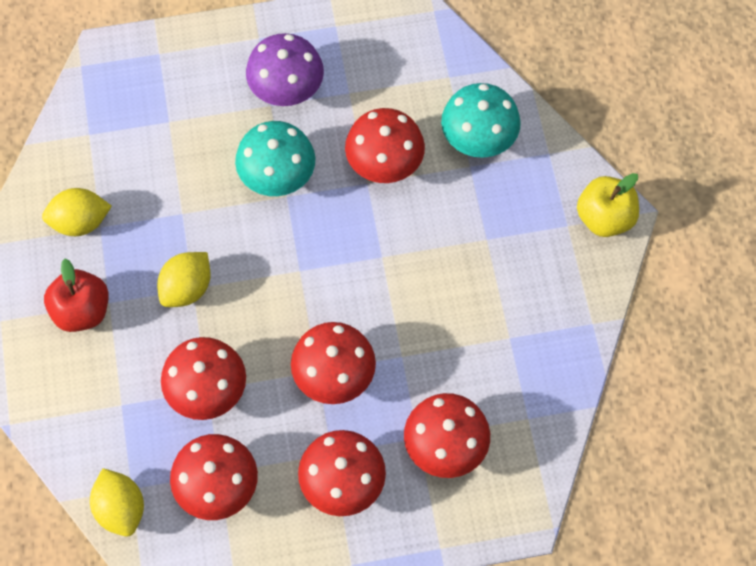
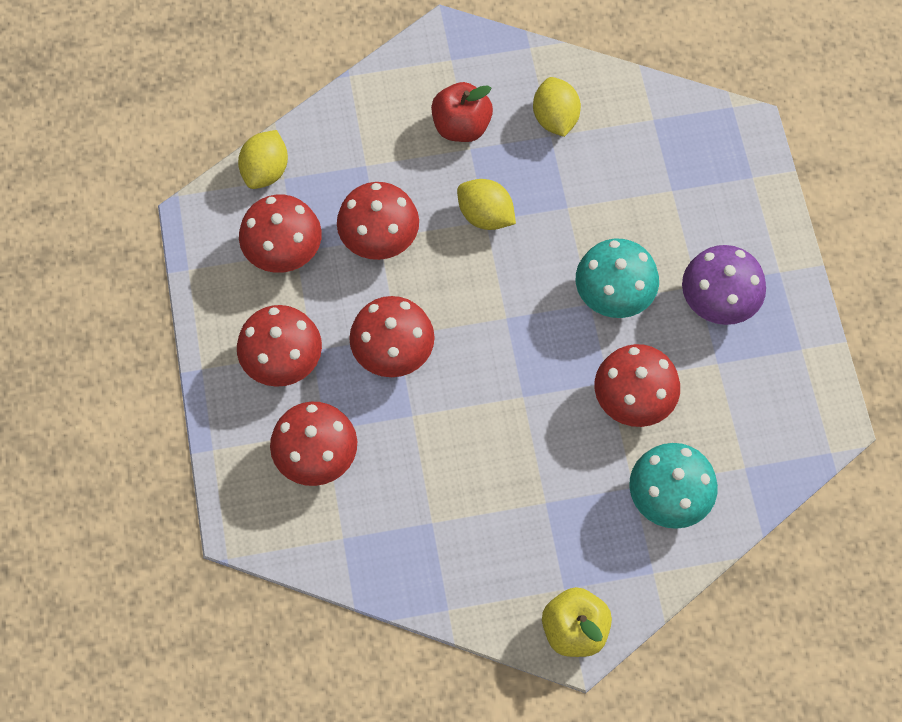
camera: 90 degrees right, 0 degrees up
(121, 508) = (265, 171): yellow lemon -> yellow lemon turned 45 degrees counterclockwise

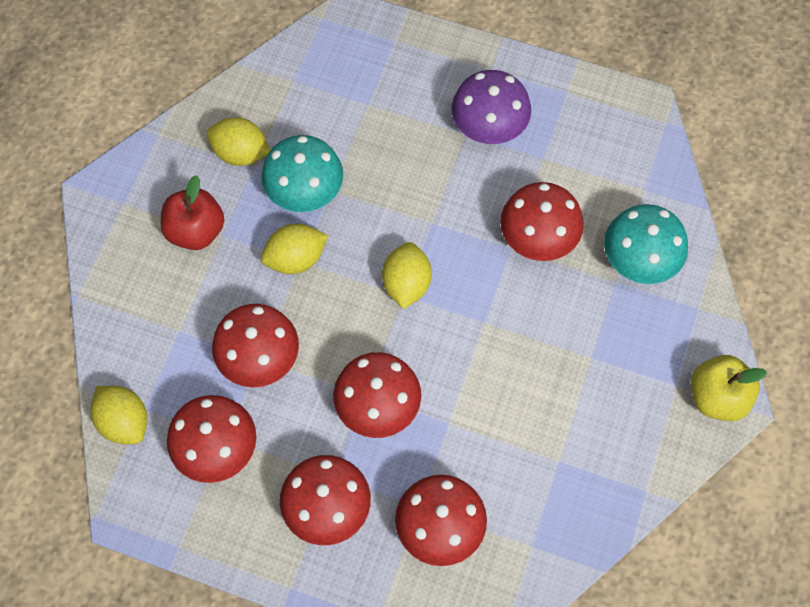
camera: 60 degrees left, 0 degrees up
(518, 314) = (406, 284): none -> yellow lemon
(614, 294) = (434, 200): turquoise mushroom -> turquoise mushroom (305, 191)

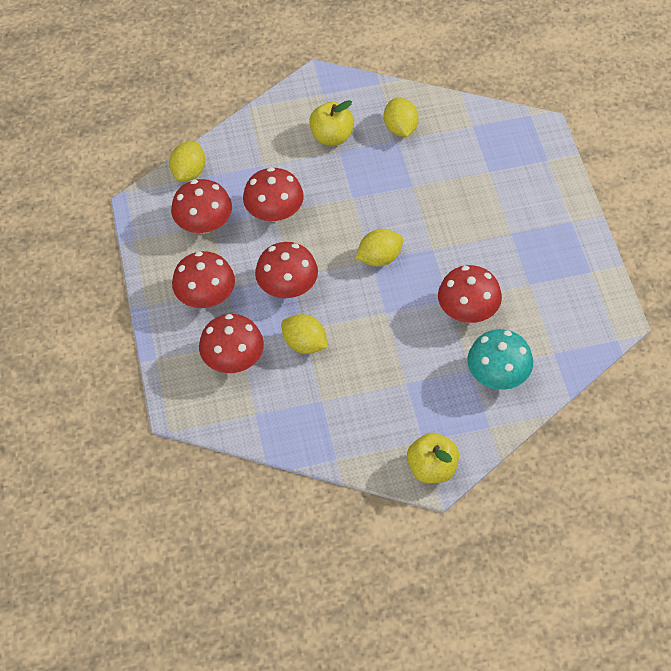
camera: 60 degrees right, 10 degrees down
(196, 231) = (332, 136): red apple -> yellow apple
(296, 259) = (352, 194): yellow lemon -> yellow lemon (305, 344)
(305, 191) = (401, 173): turquoise mushroom -> none
(489, 126) = (527, 242): purple mushroom -> none

